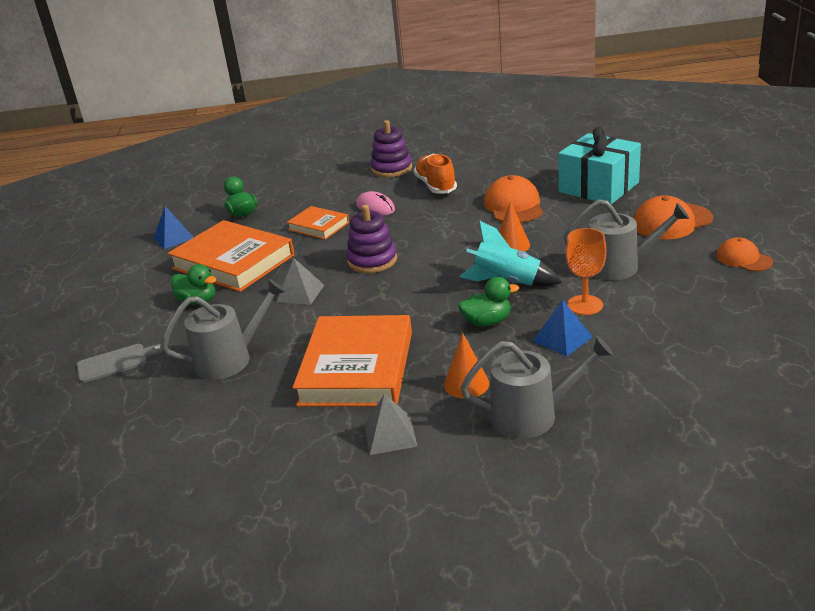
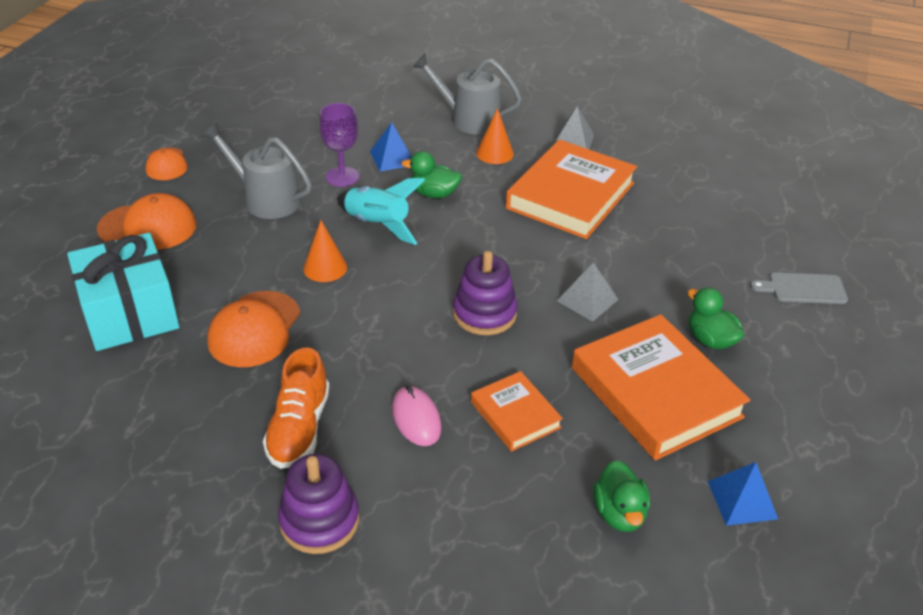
camera: 160 degrees left, 10 degrees up
(229, 359) = (683, 247): grey watering can -> none
(585, 305) = (342, 177): orange goblet -> purple goblet

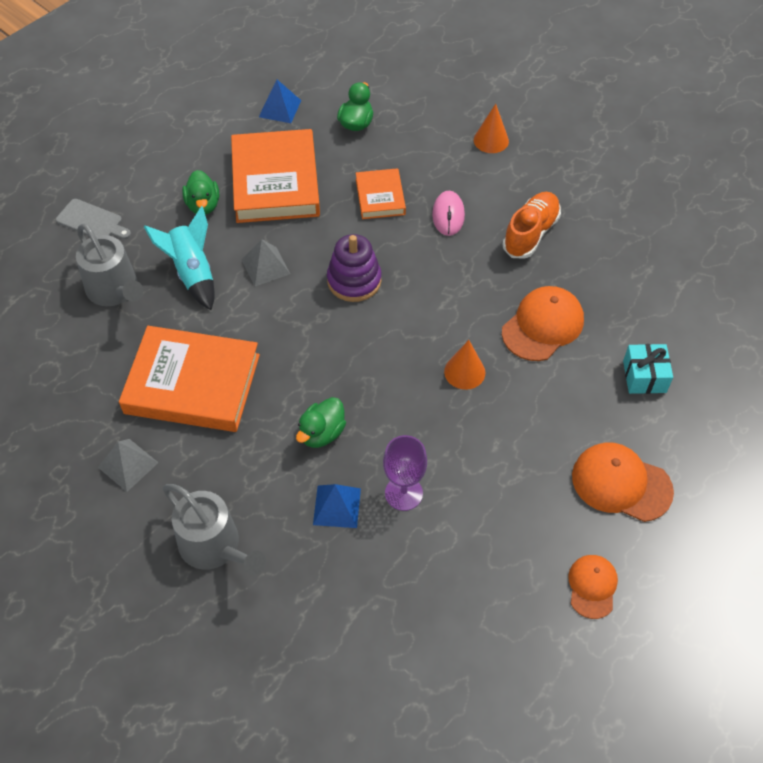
camera: 155 degrees left, 15 degrees up
(130, 313) = (644, 376): turquoise gift -> turquoise gift, size x0.53
(266, 200) = (493, 484): grey watering can -> grey watering can (115, 290)
(319, 521) = (535, 173): purple stacking toy -> none
(377, 225) = (396, 408): turquoise rocket -> turquoise rocket (192, 273)
(434, 194) = (322, 433): green duck -> green duck turned 90 degrees clockwise
(494, 153) = (224, 474): orange cone -> orange cone (491, 140)
(570, 195) = (192, 384): orange book -> orange book turned 45 degrees clockwise

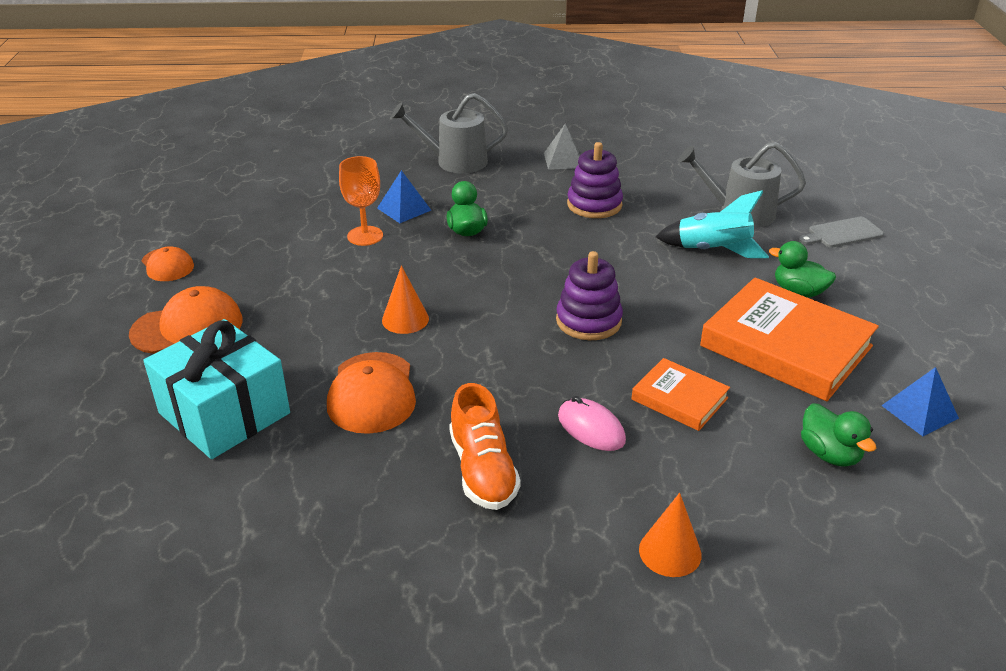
camera: 135 degrees right, 20 degrees down
(192, 384) = (594, 205): orange book -> purple stacking toy
(265, 266) = (672, 286): grey pyramid -> none
(403, 493) = (365, 236): purple goblet -> orange goblet
(644, 376) = (224, 413): turquoise gift -> turquoise gift, size x1.89

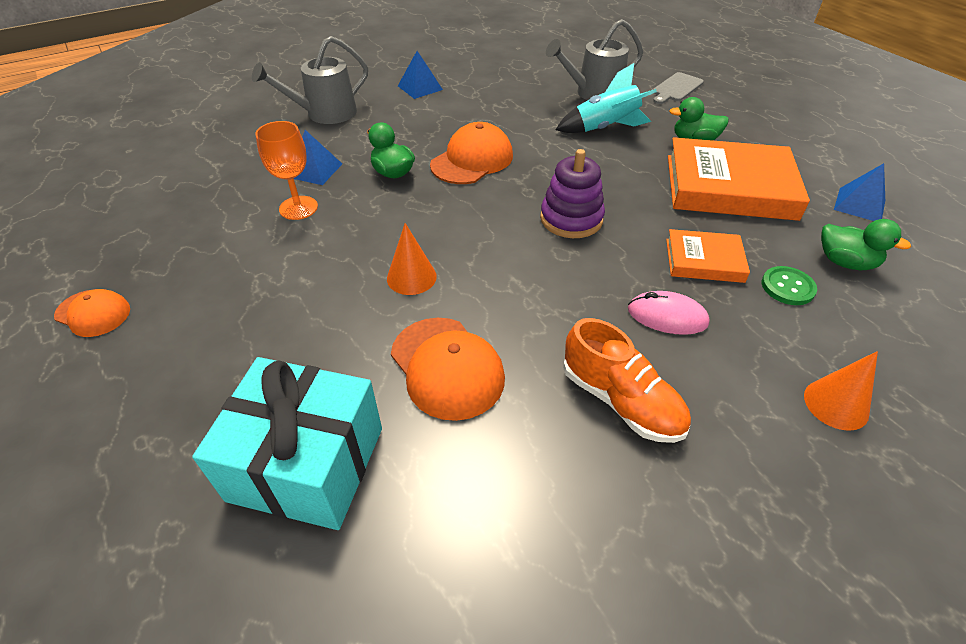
camera: 30 degrees left, 10 degrees up
(188, 327) = (177, 378): orange cap -> orange cap (472, 160)
(563, 160) = (420, 87): grey pyramid -> blue pyramid
(594, 205) = (480, 118): purple stacking toy -> none
(738, 450) = (787, 287): none -> green button

